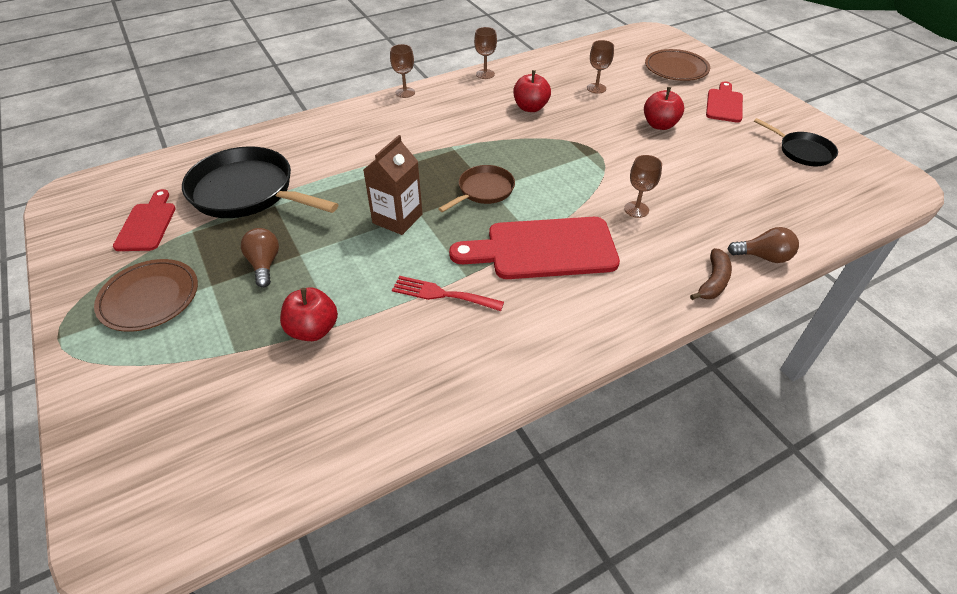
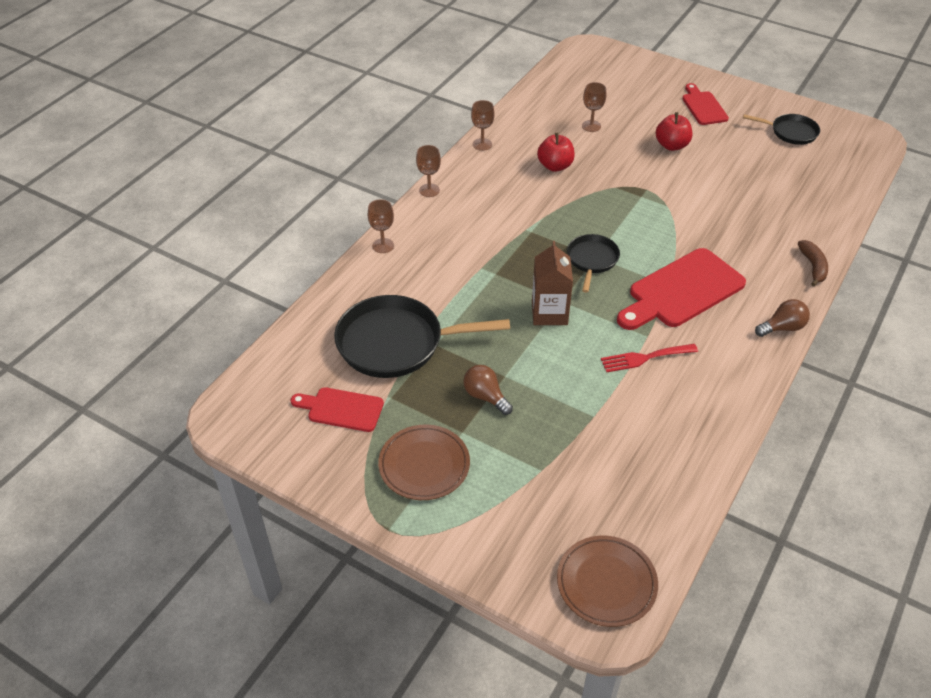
camera: 30 degrees left, 0 degrees up
(147, 224) = (341, 409): red cutting board -> red cutting board turned 45 degrees counterclockwise
(313, 330) = (580, 427): red apple -> none
(483, 190) = (592, 260): brown pan -> black pan
(636, 209) = (717, 230): brown goblet -> brown goblet (383, 246)
(676, 68) = (638, 82): brown plate -> brown plate (606, 583)
(763, 257) = (829, 234): brown light bulb -> brown light bulb (782, 328)

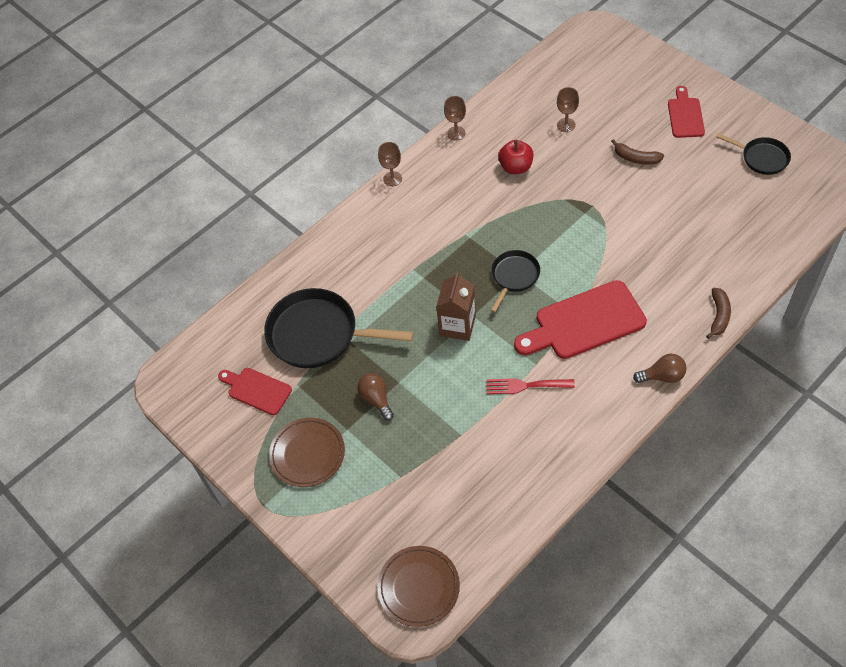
camera: 20 degrees right, 10 degrees up
(383, 246) = (335, 233): brown goblet -> none
(671, 145) = (636, 158): red apple -> brown banana

